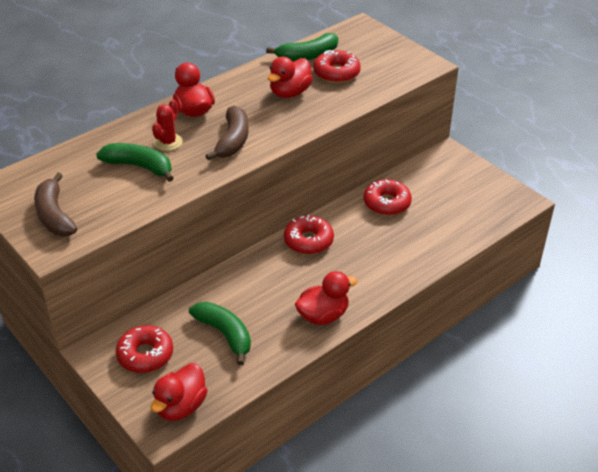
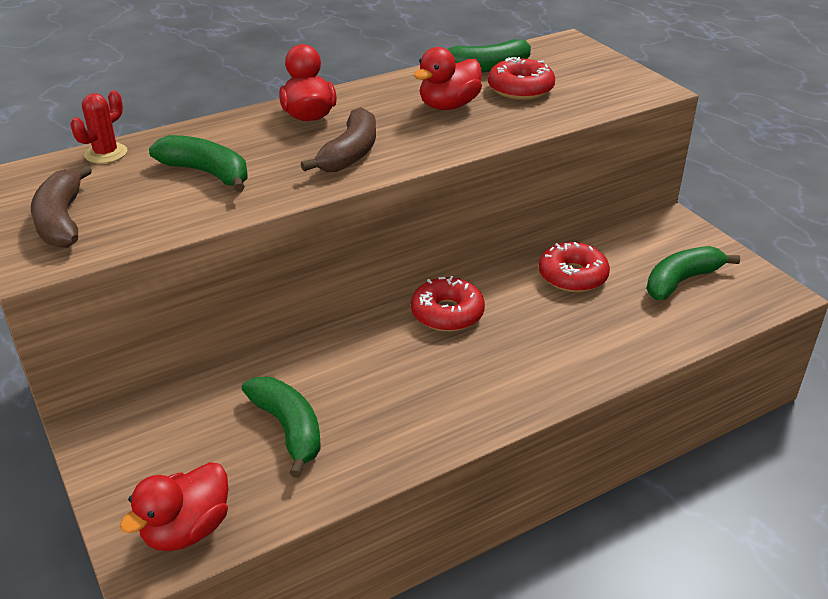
camera: 10 degrees right, 5 degrees down
(145, 355) = (162, 444): red donut -> none
(168, 142) = (259, 148): red cactus -> red cactus (106, 153)
(323, 315) = (444, 420): red duck -> none
(459, 199) = (681, 281): none -> green banana

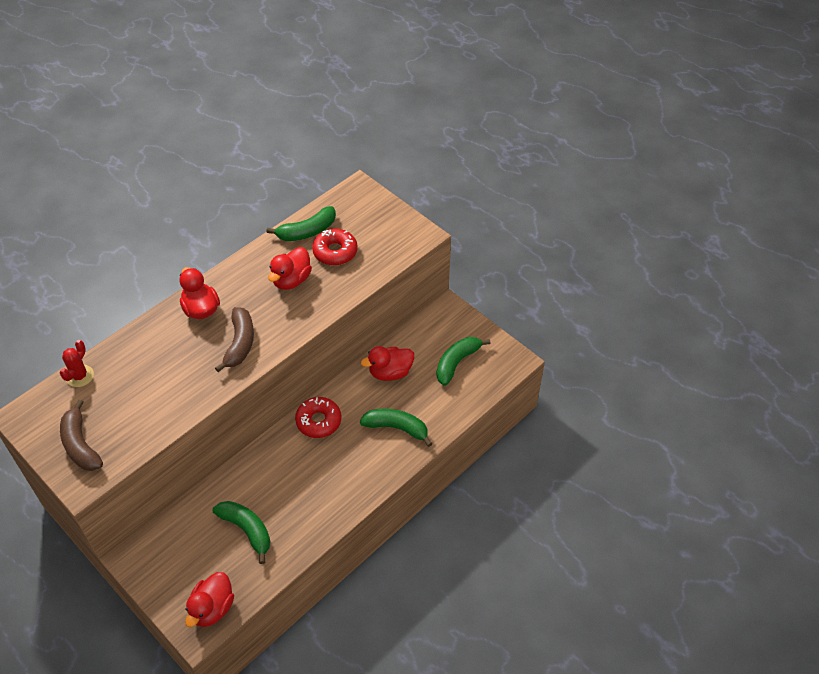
camera: 15 degrees left, 15 degrees up
(207, 173) = (154, 381): green banana -> green banana (396, 428)
(572, 276) = (390, 372): red donut -> red duck

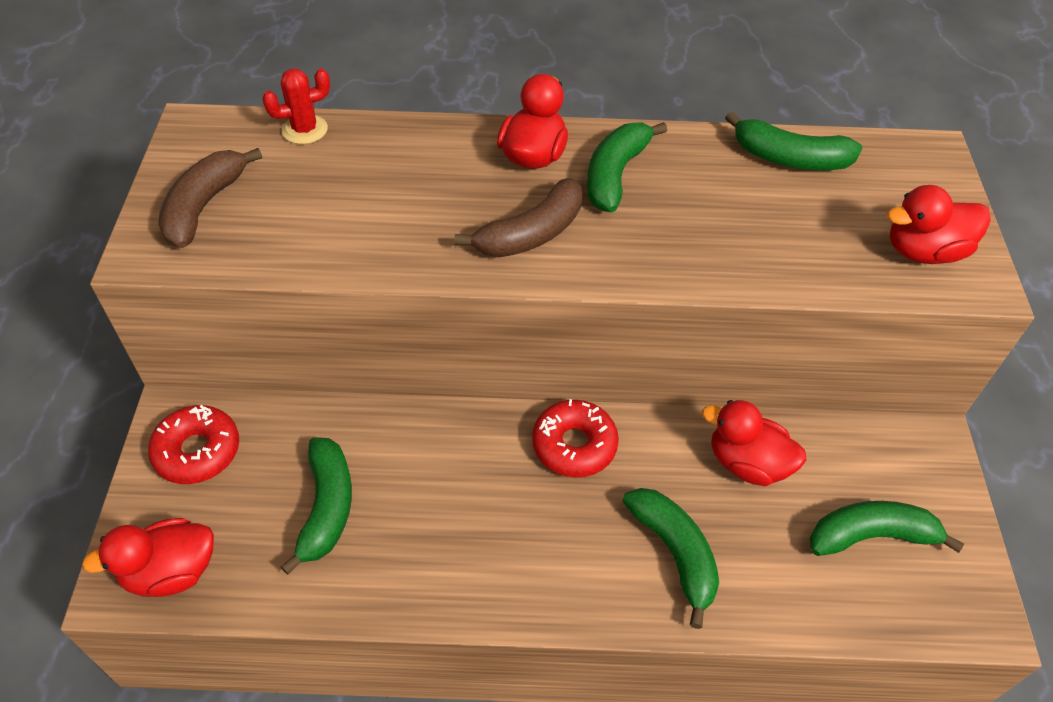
camera: 45 degrees right, 0 degrees up
(245, 292) = (615, 175): none -> green banana
(291, 280) = (696, 204): red duck -> red duck (924, 251)
(335, 252) = (804, 211): red donut -> red donut (197, 451)

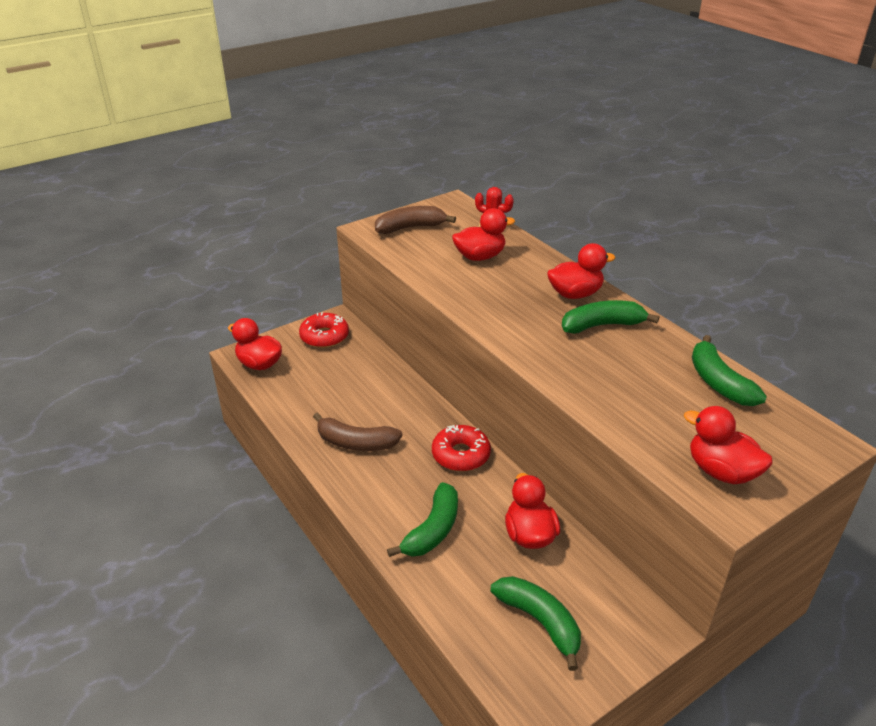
camera: 55 degrees right, 15 degrees down
(326, 507) = (334, 389): green banana -> none
(360, 184) = (480, 257): none -> red duck
(532, 233) = (518, 318): brown banana -> brown banana (356, 443)

